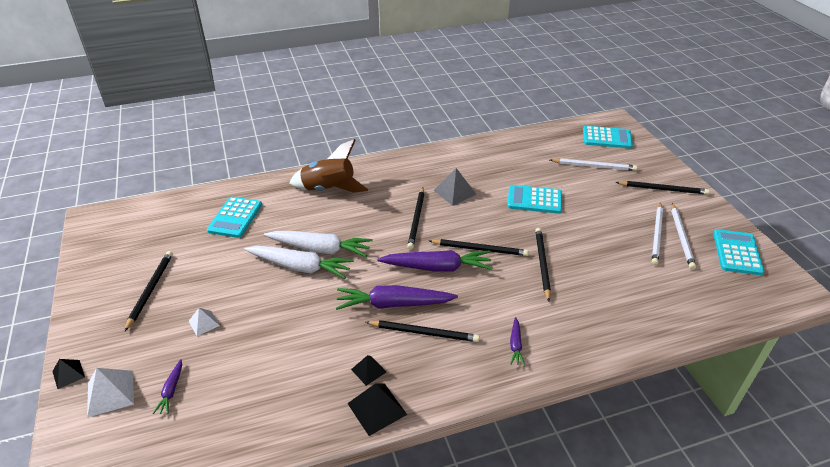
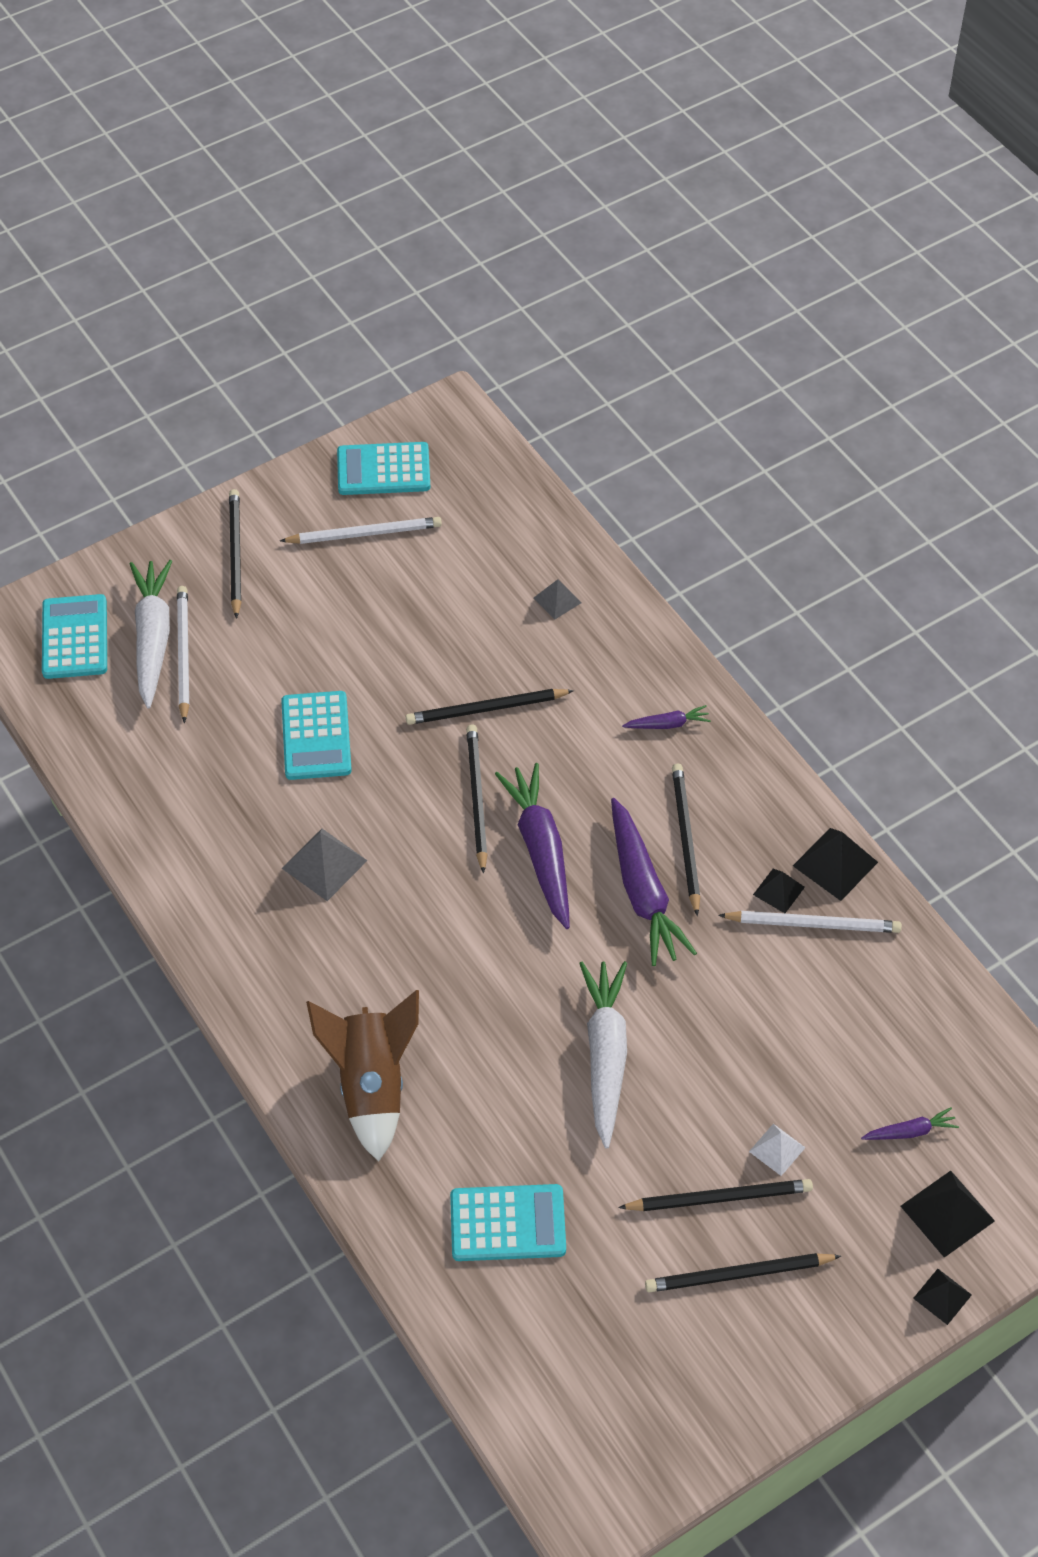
camera: 105 degrees left, 15 degrees up
(110, 393) = (947, 1213): white pyramid -> black pyramid
(320, 249) = (550, 1039): white carrot -> white carrot (153, 638)
(416, 219) = (424, 908): black pencil -> black pencil (720, 1197)
(627, 311) = (557, 600): none -> grey pyramid
(657, 235) = (367, 564): white pencil -> white pencil (813, 924)

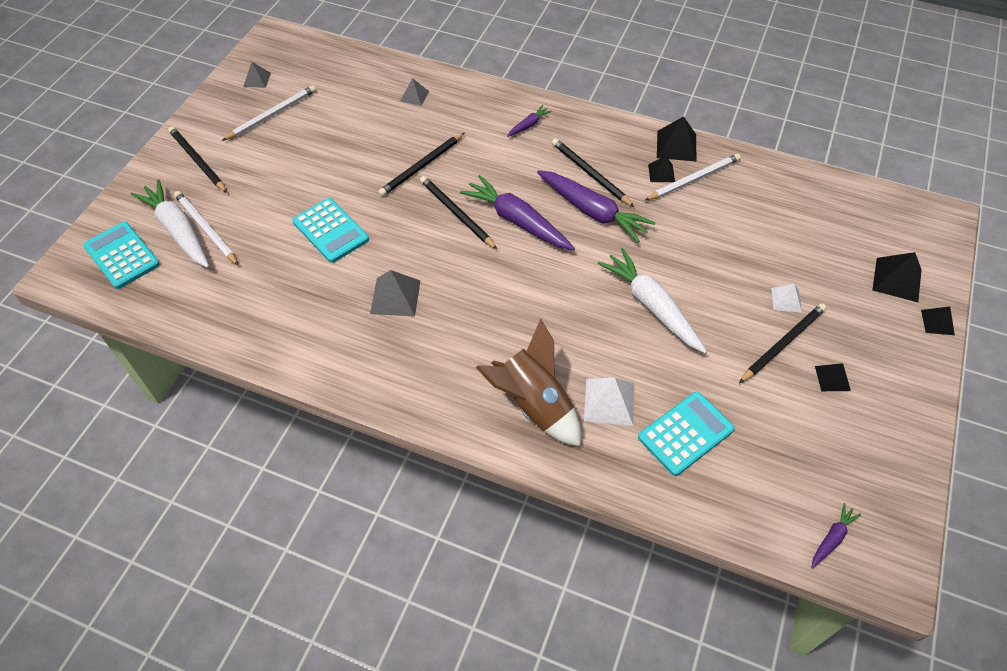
camera: 35 degrees left, 0 degrees up
(383, 470) = (257, 79): turquoise calculator -> grey pyramid
(455, 1134) = (609, 402): none -> white pyramid
(738, 1274) = (832, 378): black pencil -> black pyramid
(910, 1131) = (839, 250): purple carrot -> purple carrot (832, 538)

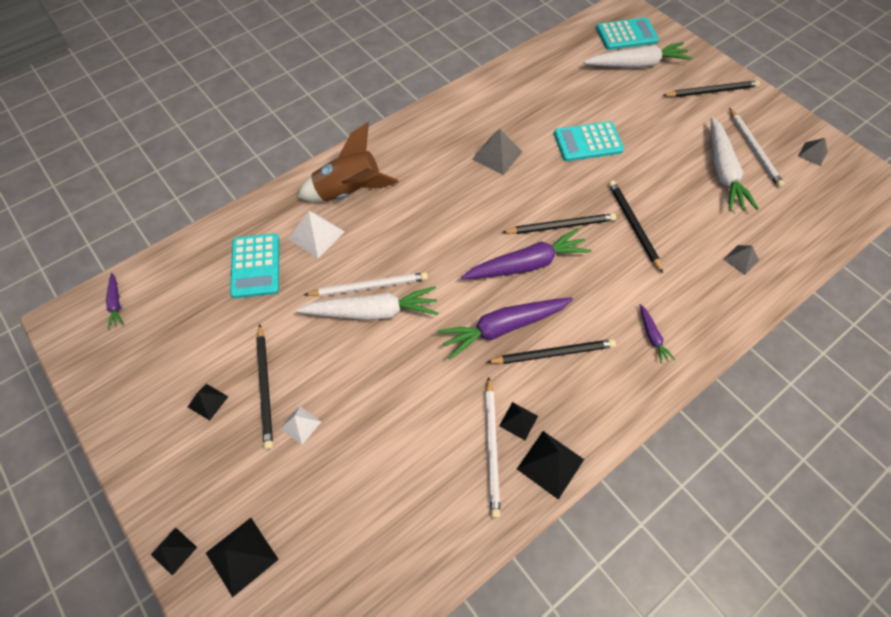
camera: 120 degrees right, 5 degrees up
(206, 229) = (630, 78): white pencil -> white pencil (369, 286)
(315, 127) = (723, 172): none -> white carrot

